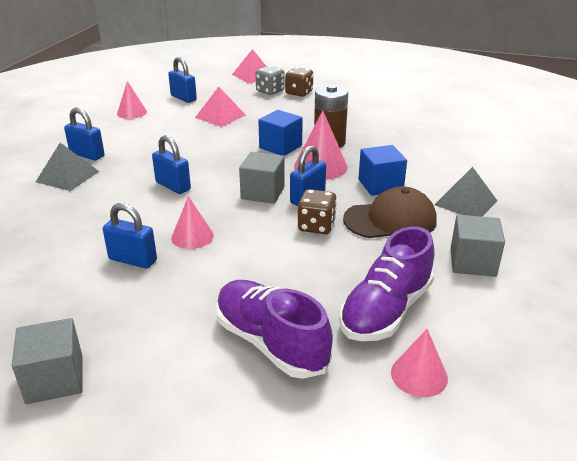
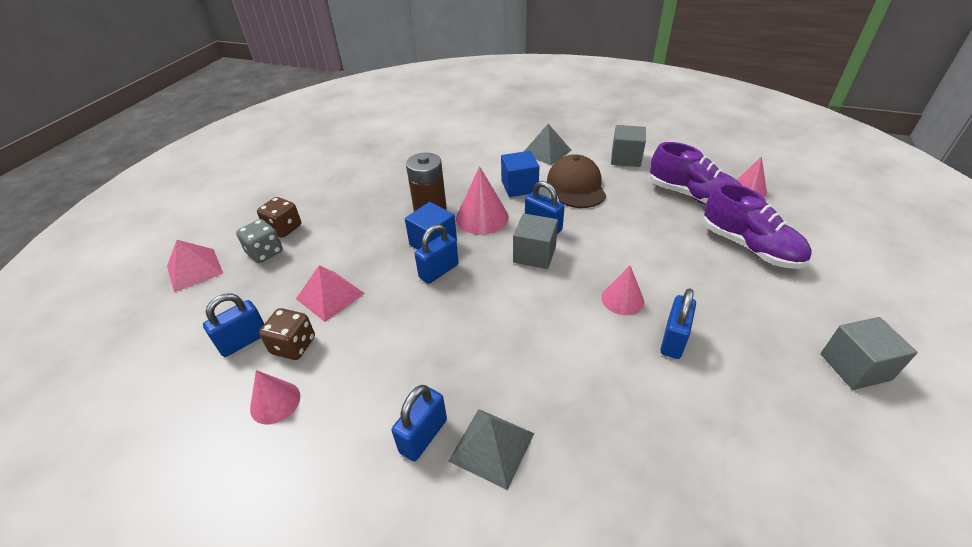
camera: 85 degrees left, 10 degrees up
(173, 186) = (521, 324): blue padlock -> blue padlock (439, 271)
(270, 343) = (749, 247): purple shoe -> purple shoe turned 90 degrees counterclockwise
(316, 226) = (591, 223): brown dice -> brown dice (293, 345)

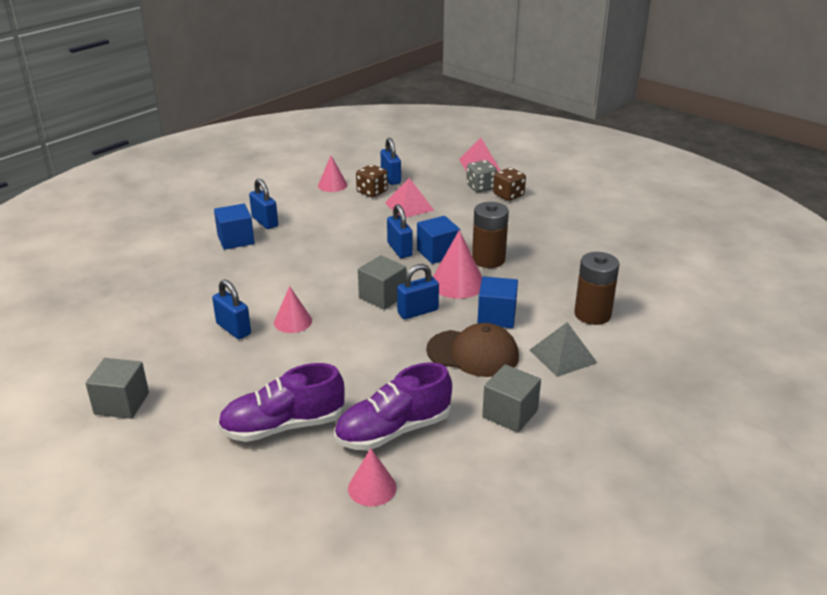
camera: 110 degrees right, 10 degrees down
(485, 149) = (592, 314): none -> brown battery
(492, 446) = (236, 240): grey pyramid -> blue cube

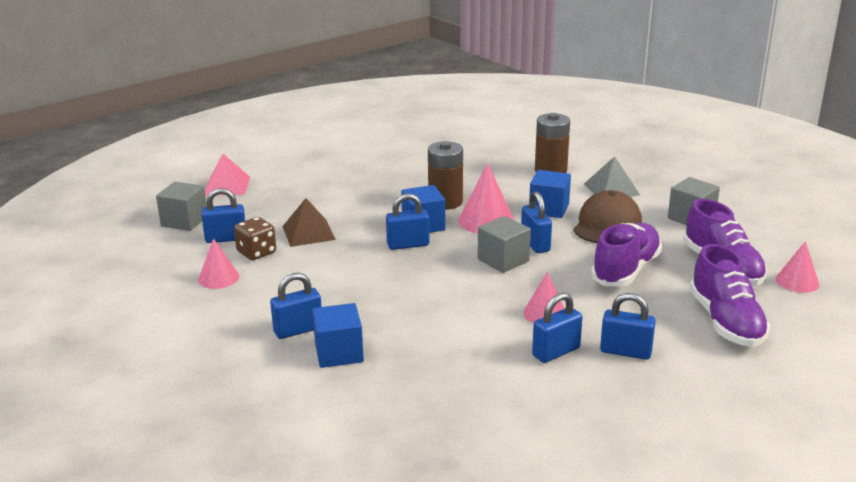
camera: 80 degrees left, 5 degrees down
(122, 403) = (704, 427): grey cube -> grey cube (184, 221)
(232, 364) = (625, 352): none -> blue padlock
(376, 365) = (626, 270): none -> purple shoe
(409, 206) = (308, 232): pink pyramid -> brown pyramid
(481, 187) = (285, 190): grey dice -> none
(508, 195) = (313, 179): brown dice -> none

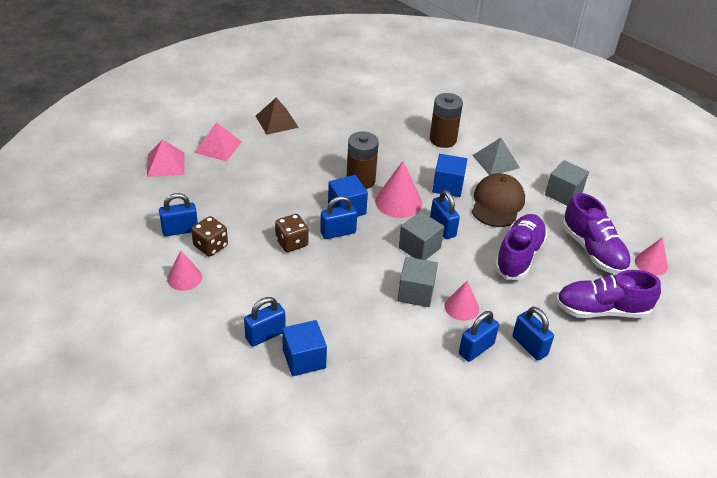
camera: 10 degrees left, 15 degrees up
(184, 221) = (138, 209): grey cube -> grey cube (416, 293)
(289, 173) = (218, 147): none -> pink pyramid
(308, 232) = (250, 220): brown pyramid -> brown pyramid (276, 121)
(351, 252) = (291, 243): none -> brown dice
(625, 352) = (529, 346): blue padlock -> blue padlock turned 45 degrees clockwise
(726, 322) = (601, 310): purple shoe -> purple shoe turned 105 degrees clockwise

